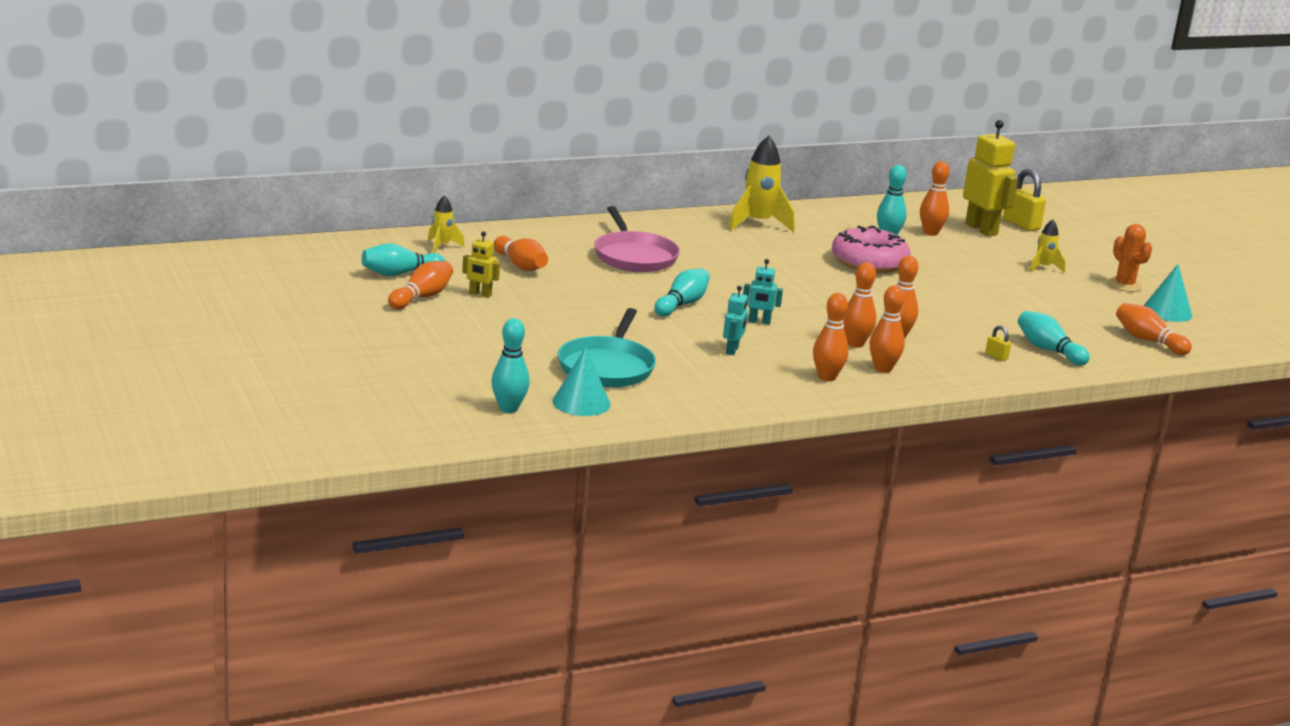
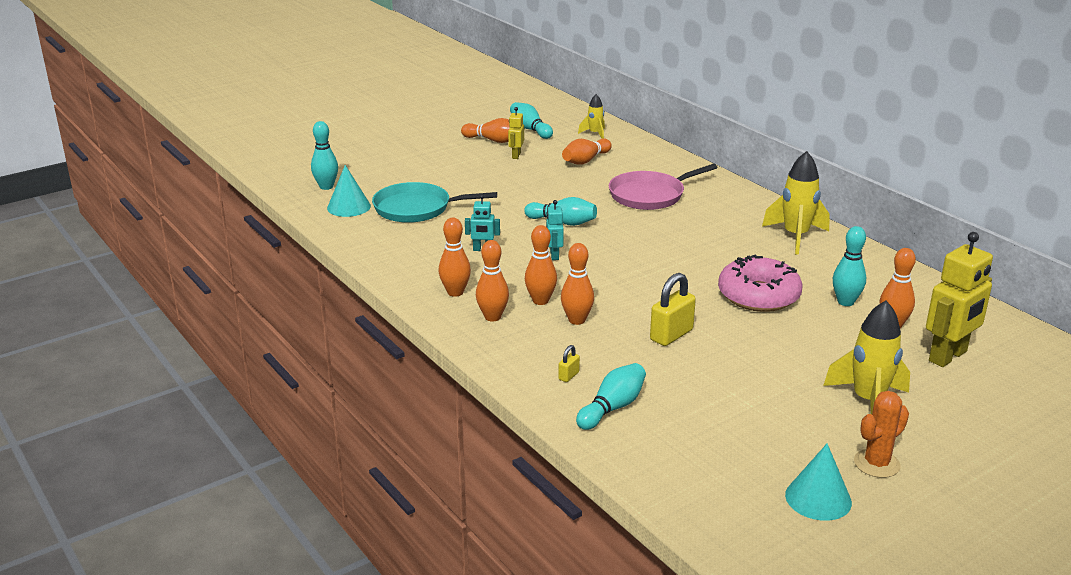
camera: 80 degrees right, 5 degrees up
(1021, 224) = (1004, 383): yellow padlock -> yellow padlock (671, 335)
(1043, 268) = (868, 401): yellow rocket -> yellow rocket, size x1.82
(1148, 341) = (701, 480): orange bowling pin -> none

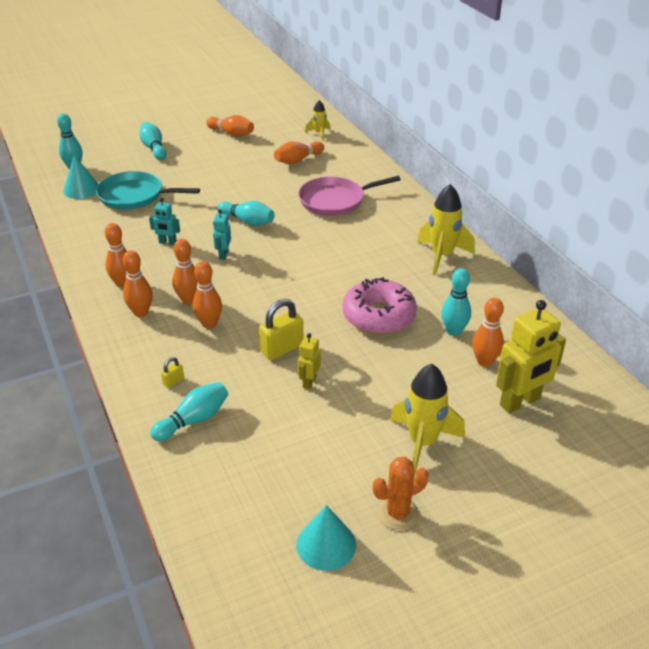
camera: 10 degrees right, 10 degrees up
(516, 155) = (242, 150): yellow robot -> yellow robot (309, 382)
(530, 129) = (267, 125): turquoise bowling pin -> turquoise bowling pin (154, 148)

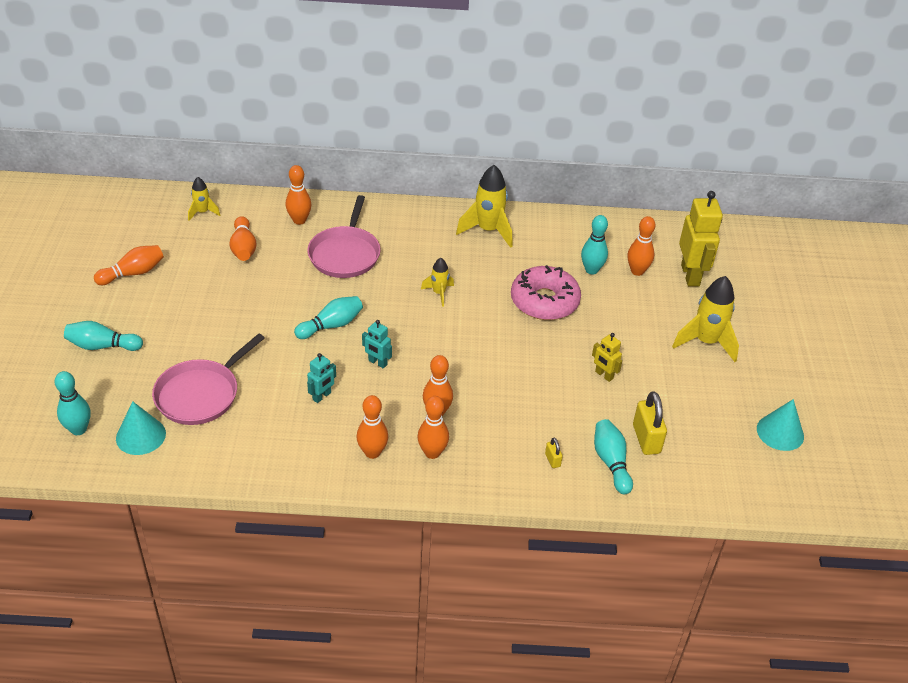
camera: 65 degrees left, 5 degrees up
(135, 196) = (201, 394): turquoise pan -> pink pan
(209, 324) = (484, 410): orange bowling pin -> orange bowling pin (299, 220)
(282, 349) = (551, 375): yellow padlock -> yellow padlock (646, 439)
(332, 257) = (439, 293): none -> yellow rocket
(397, 513) = (767, 384): orange cactus -> none

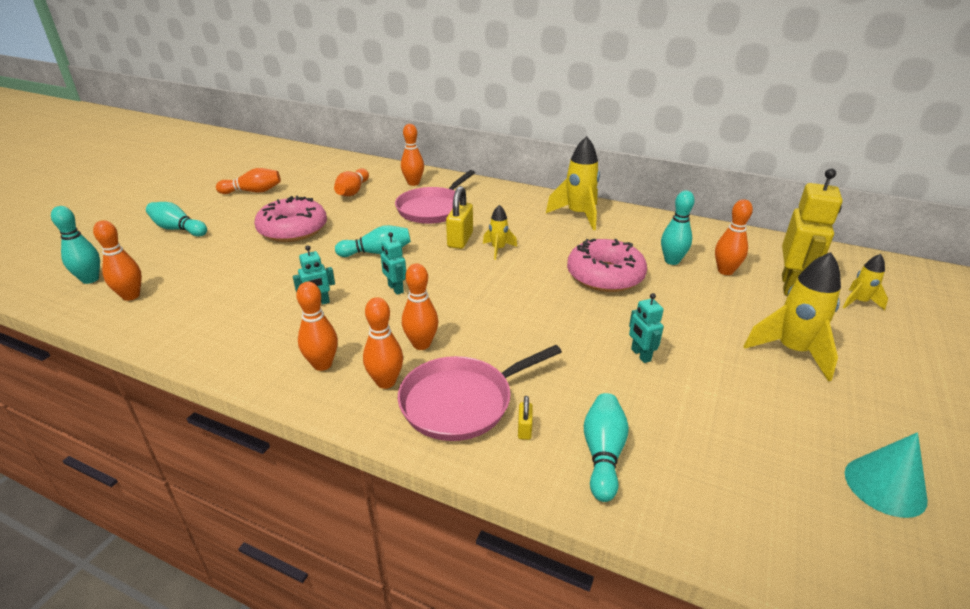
camera: 25 degrees right, 10 degrees down
(141, 436) = (131, 296): turquoise cone -> orange bowling pin
(201, 394) = (215, 277): pink pan -> pink pan (461, 402)
(203, 212) = (342, 167): yellow rocket -> yellow rocket (859, 302)
(225, 316) = (293, 229): none -> pink donut
(604, 375) = (640, 355): yellow robot -> turquoise robot
(646, 439) = (666, 439): yellow padlock -> yellow padlock (460, 240)

